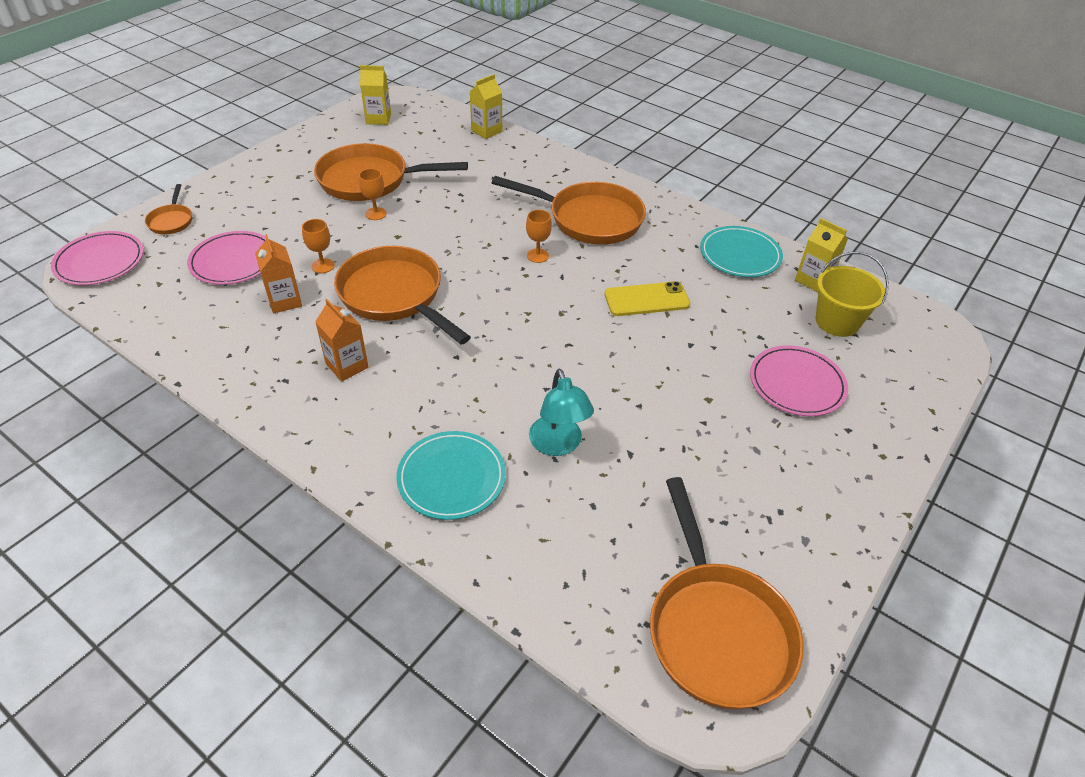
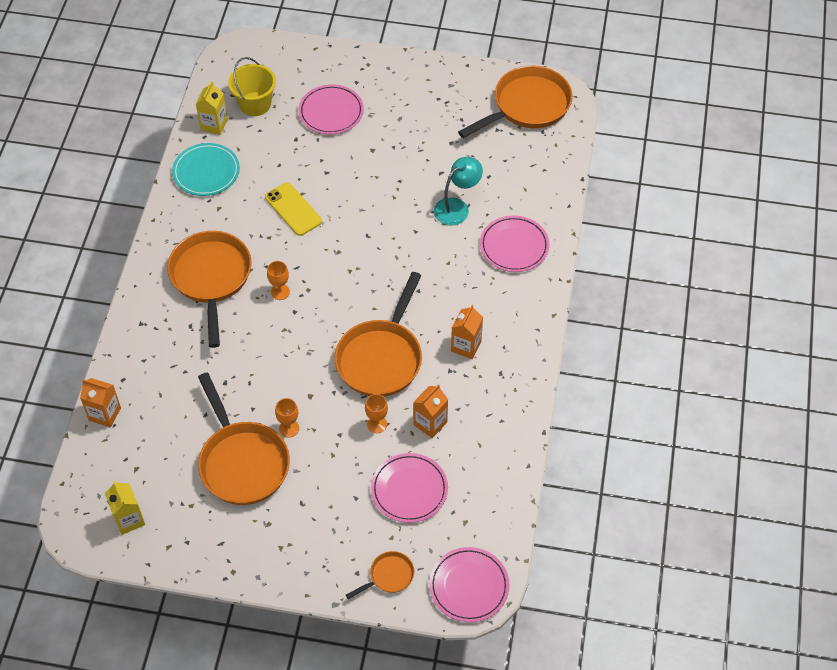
camera: 115 degrees left, 10 degrees up
(451, 478) = (514, 246): turquoise plate -> pink plate
(486, 131) = (105, 414): yellow carton -> orange carton

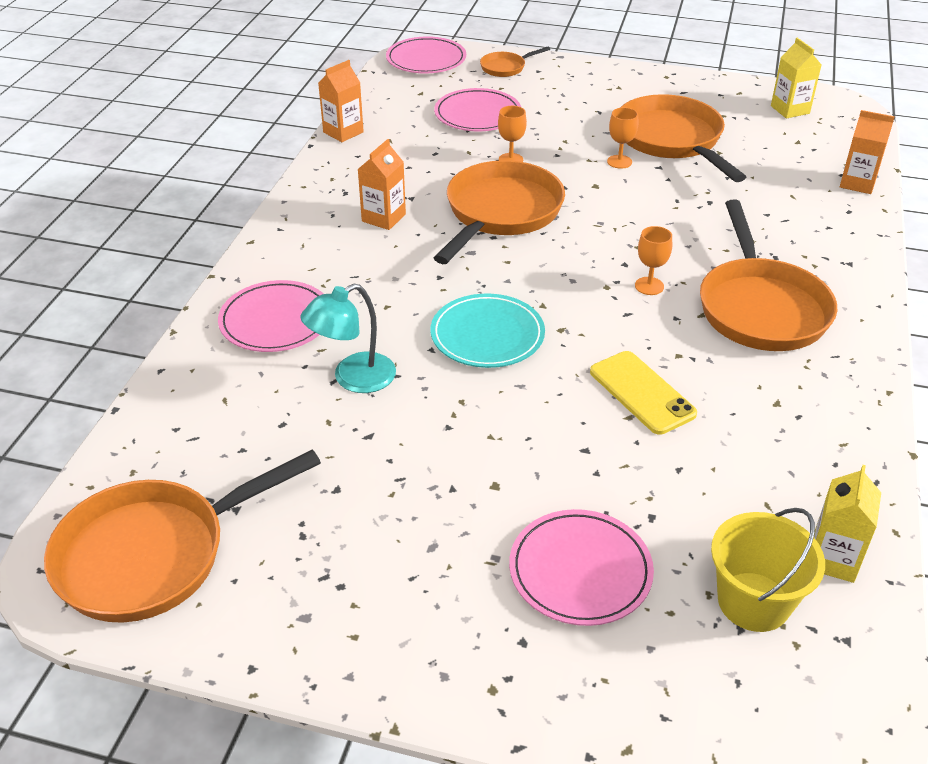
camera: 175 degrees left, 15 degrees down
(206, 172) = (819, 465): turquoise plate -> turquoise plate (487, 335)
(430, 423) = (445, 157): orange carton -> orange carton (343, 132)

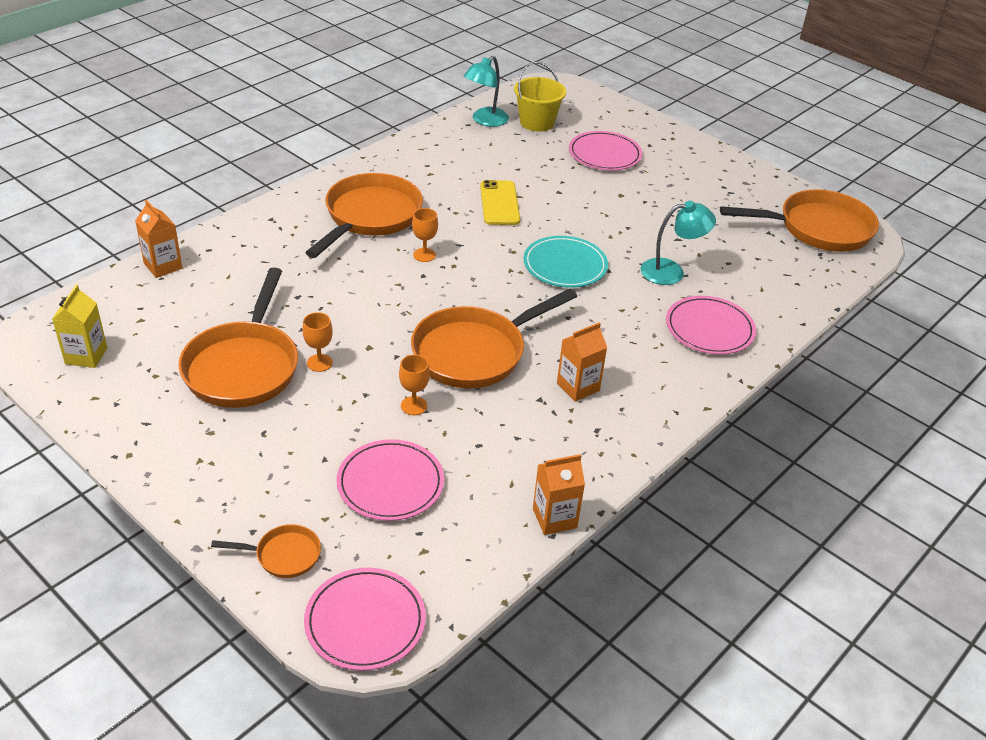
camera: 155 degrees left, 0 degrees up
(833, 559) = (485, 121): yellow carton -> turquoise lamp

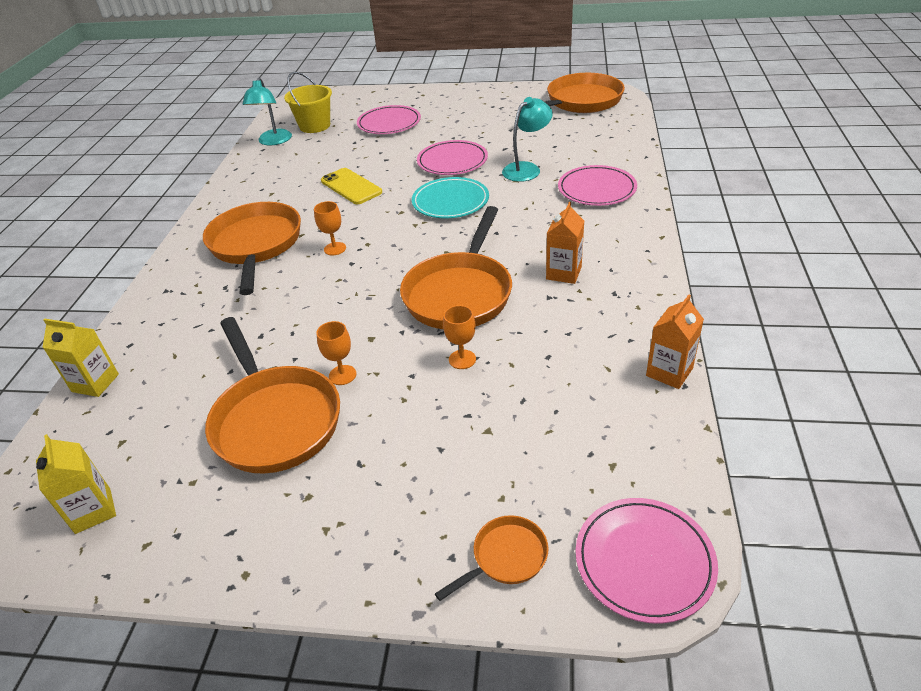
camera: 30 degrees left, 0 degrees up
(163, 266) = (95, 383): orange carton -> yellow carton
(390, 483) = (519, 431): pink plate -> pink plate (452, 161)

